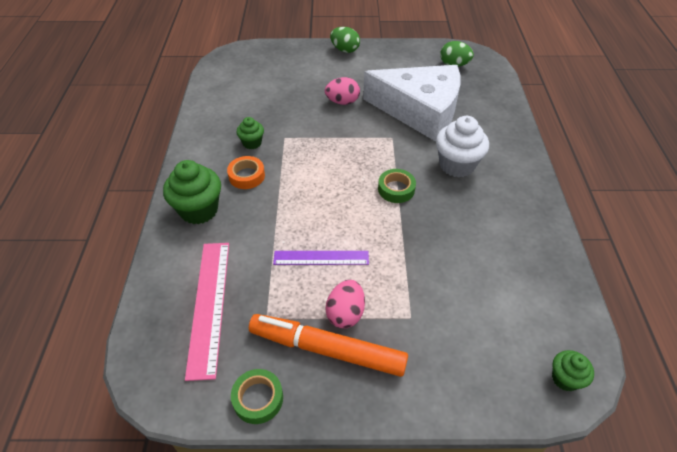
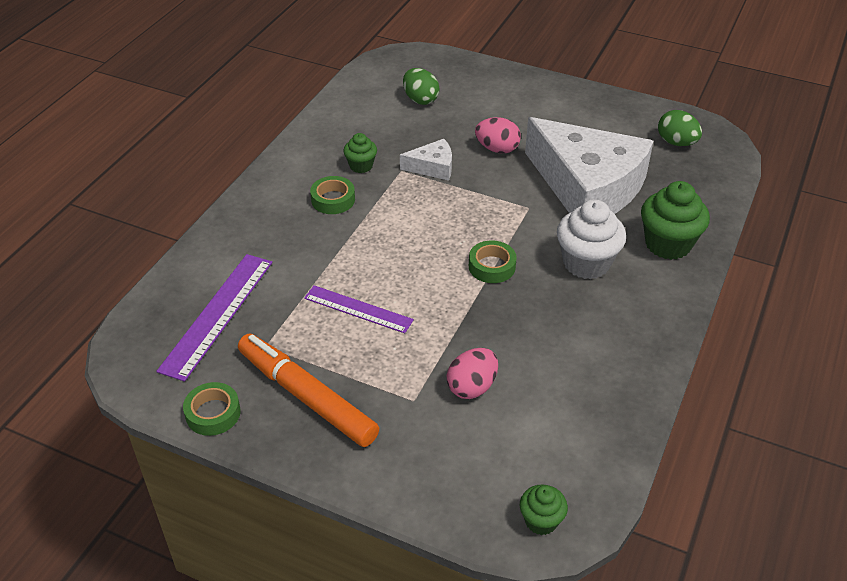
camera: 25 degrees right, 5 degrees down
(199, 210) = (262, 219): green cupcake -> green cupcake (668, 244)
(209, 305) = (217, 314): pink ruler -> purple ruler
(246, 176) = (333, 200): orange tape -> green tape
(306, 128) = (433, 167): none -> white cheese
(345, 50) = (544, 86): green egg -> green egg (420, 99)
(345, 313) = (347, 371): pink egg -> pink egg (472, 387)

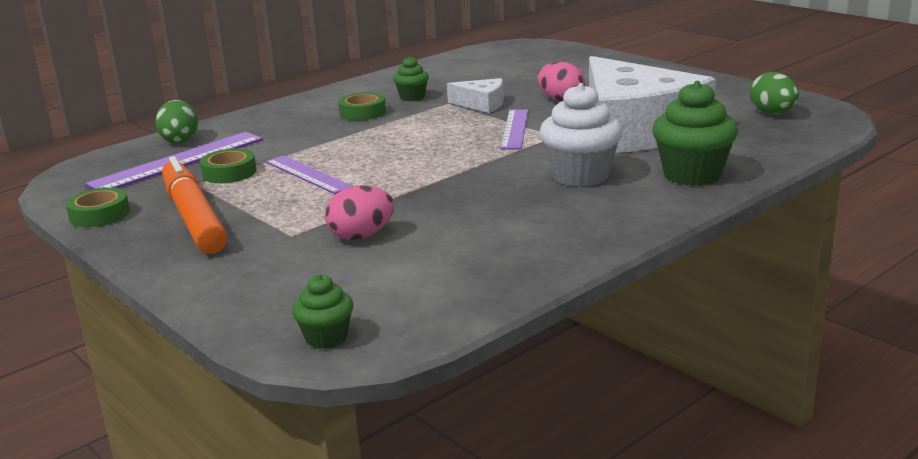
camera: 25 degrees right, 20 degrees down
(420, 99) = (515, 67): green egg -> green egg (180, 140)
(488, 203) = (515, 129): none -> purple ruler
(492, 266) = (473, 166): green tape -> green tape (229, 173)

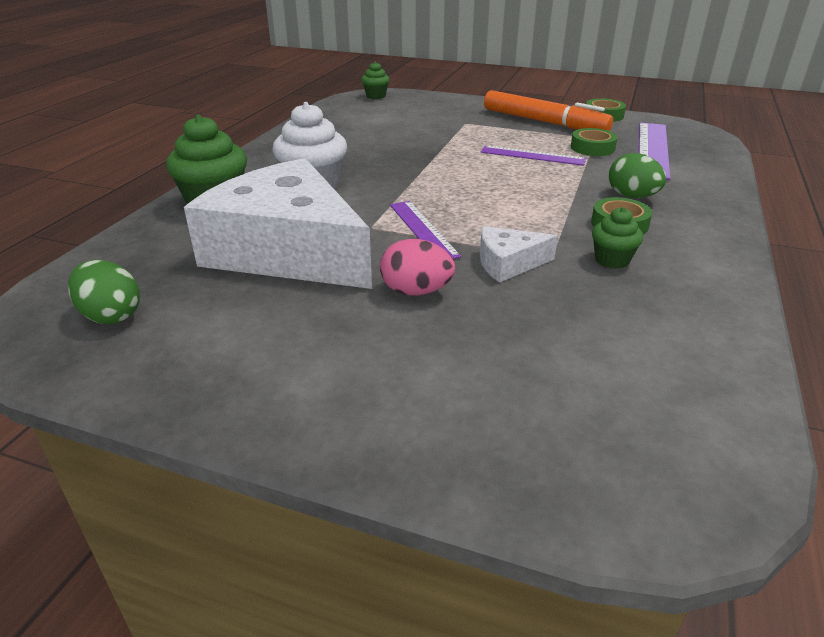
camera: 150 degrees right, 10 degrees up
(180, 140) = (705, 165): green egg -> green egg (632, 196)
(361, 236) = (423, 128): pink egg -> none

